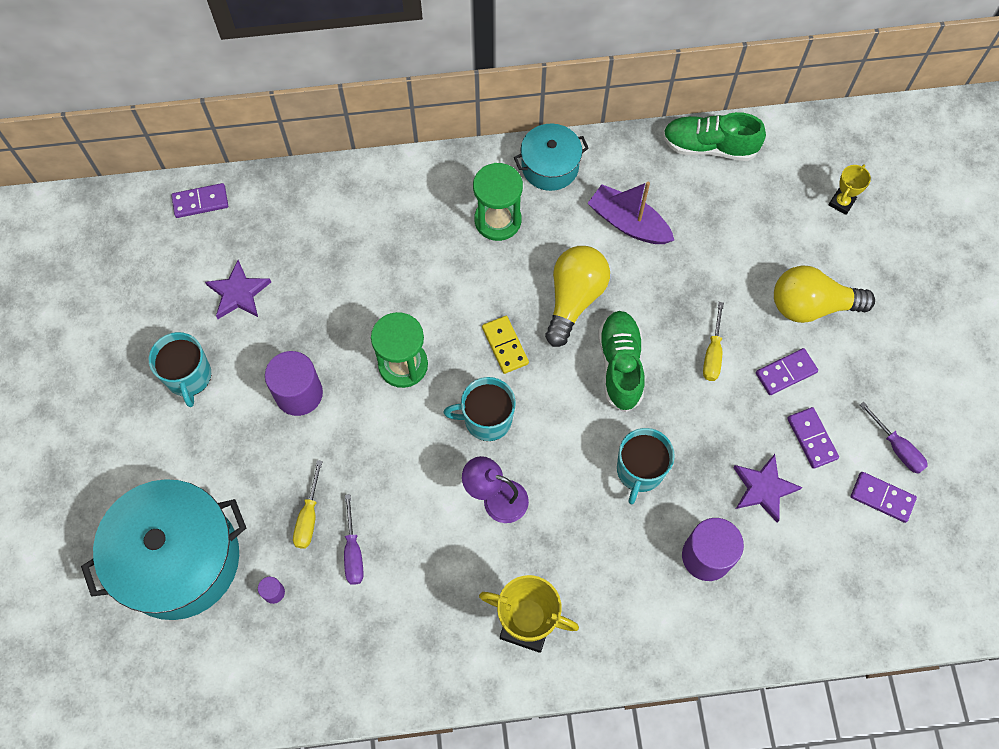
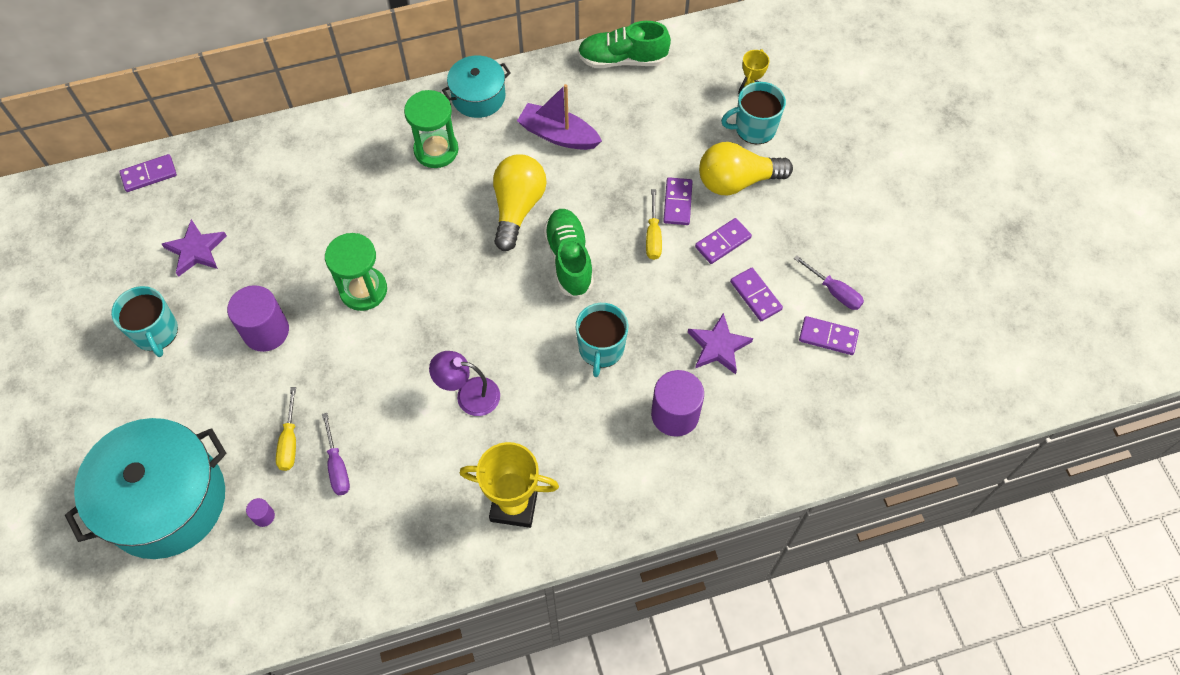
camera: 10 degrees left, 5 degrees down
(486, 419) = (450, 326): turquoise mug -> turquoise mug (754, 128)
(505, 345) = (458, 258): yellow domino -> none
(744, 320) = (677, 203): none -> purple domino

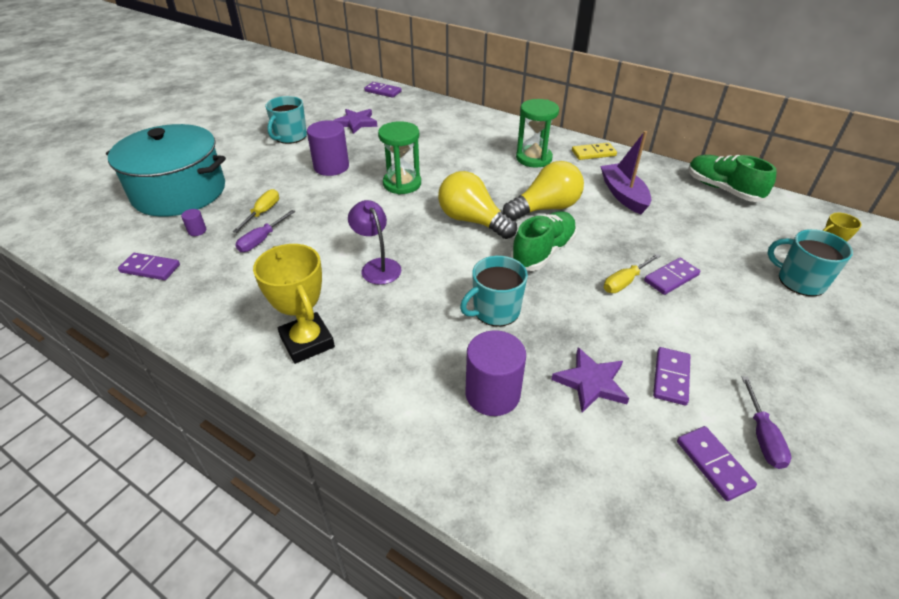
camera: 50 degrees right, 20 degrees down
(290, 441) = (262, 213): yellow screwdriver -> yellow screwdriver turned 150 degrees clockwise
(478, 97) = (593, 153): turquoise pot -> yellow domino
(723, 242) = (682, 324): purple domino -> purple domino (150, 268)
(736, 181) = (743, 299): yellow light bulb -> yellow light bulb (472, 221)

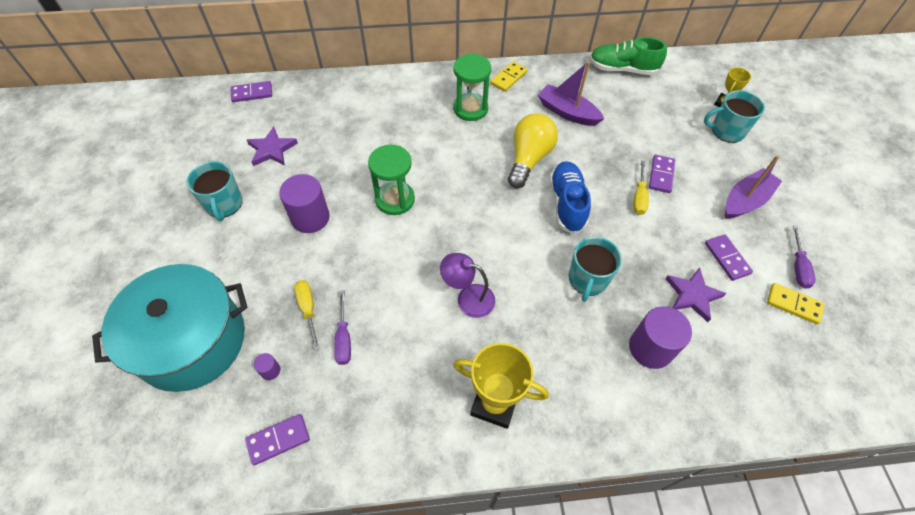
camera: 40 degrees left, 15 degrees up
(472, 221) = (490, 205): yellow light bulb -> none
(543, 252) = (567, 203): green shoe -> blue shoe
(713, 464) = (793, 304): purple domino -> yellow domino
(755, 345) = (745, 201): none -> purple boat
(762, 436) = (798, 267): purple screwdriver -> purple screwdriver turned 45 degrees clockwise

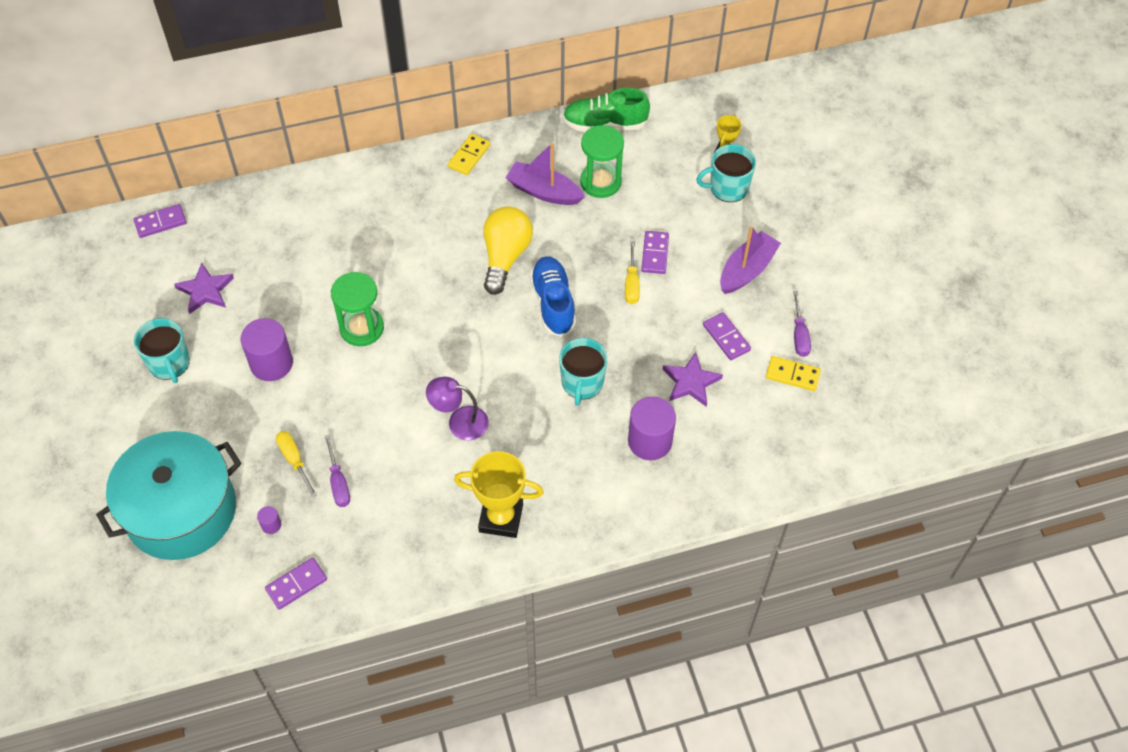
camera: 10 degrees left, 0 degrees up
(470, 109) = (429, 204): green hourglass -> green hourglass (600, 182)

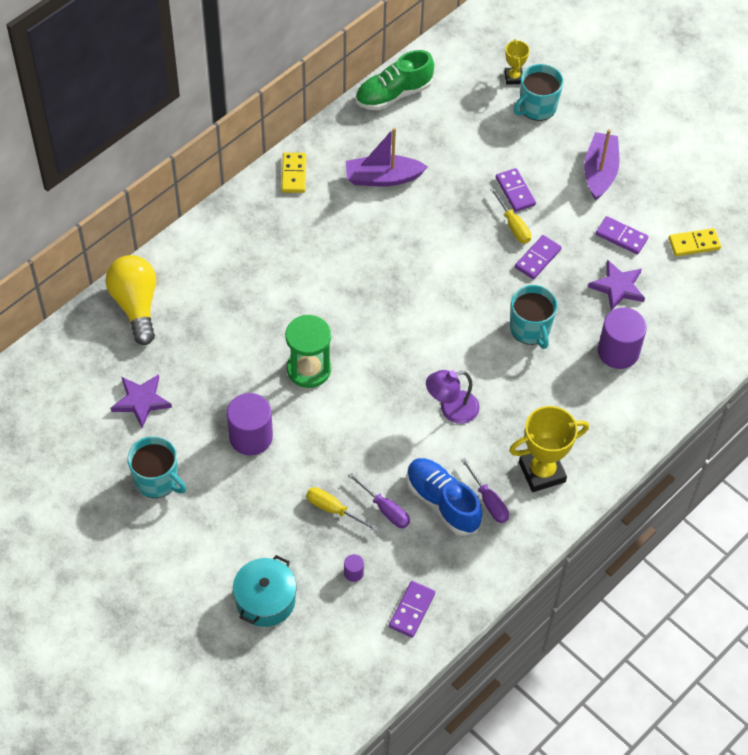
camera: 30 degrees left, 0 degrees up
(160, 222) = (50, 359): purple domino -> purple domino (538, 258)
(181, 511) = (265, 600): turquoise pot -> turquoise pot, size x0.54
(505, 256) = (389, 250): yellow light bulb -> yellow light bulb (136, 305)
(553, 303) = (459, 272): blue shoe -> blue shoe (442, 502)
(600, 182) = (426, 148): green hourglass -> none
(799, 335) = (677, 208): purple screwdriver -> purple screwdriver (488, 501)

